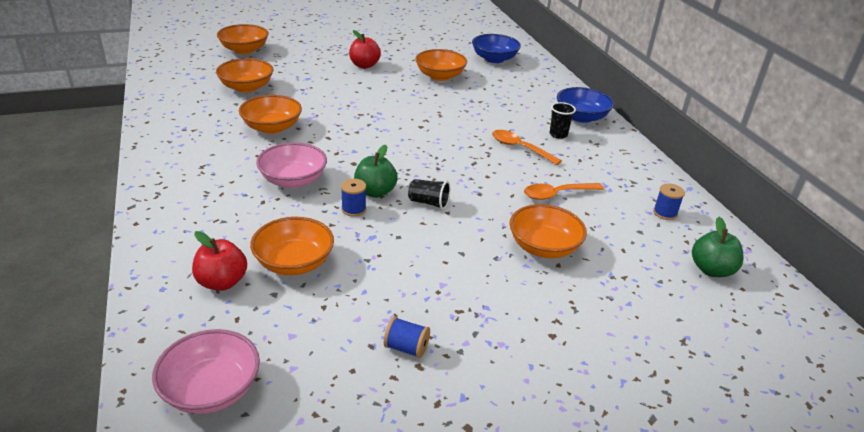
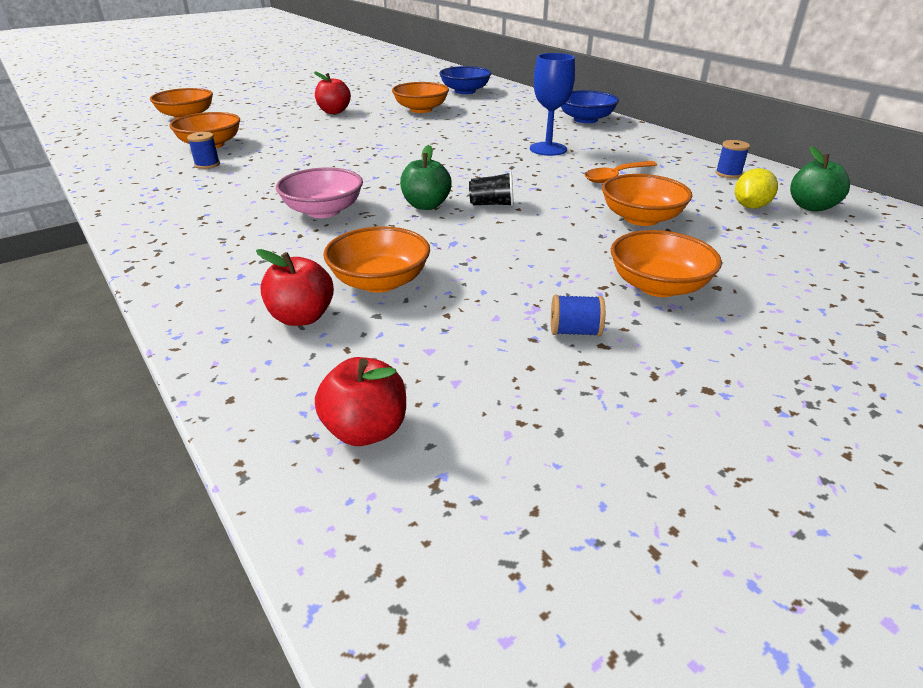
camera: 15 degrees left, 0 degrees up
(211, 389) = (366, 430): pink bowl -> red apple
(272, 127) = (265, 172): orange bowl -> orange bowl (658, 286)
(353, 209) = (413, 223): blue spool -> blue spool (207, 164)
(520, 148) = (548, 149): orange spoon -> blue goblet
(558, 135) = (575, 134): black cup -> none
(653, 256) = (750, 206): none -> yellow lemon

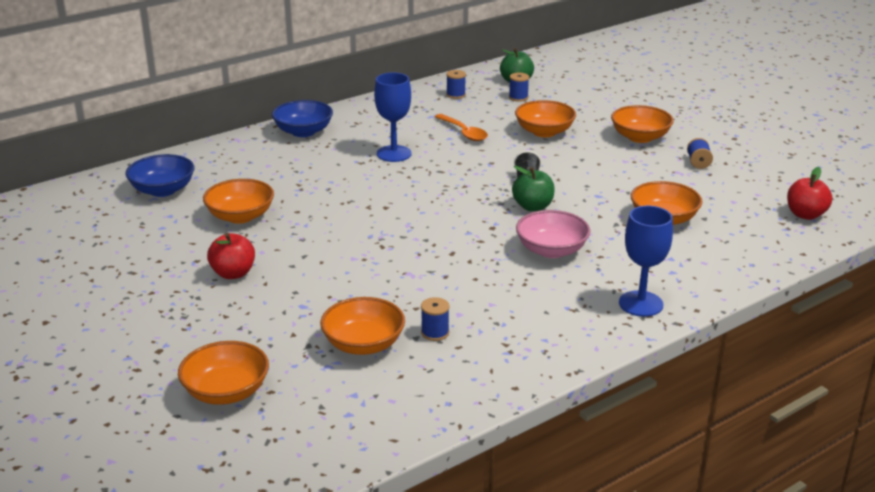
camera: 90 degrees left, 5 degrees down
(184, 250) = (641, 304): none -> blue goblet
(302, 317) = (717, 241): red apple -> none
(750, 206) = (518, 97): yellow lemon -> blue spool

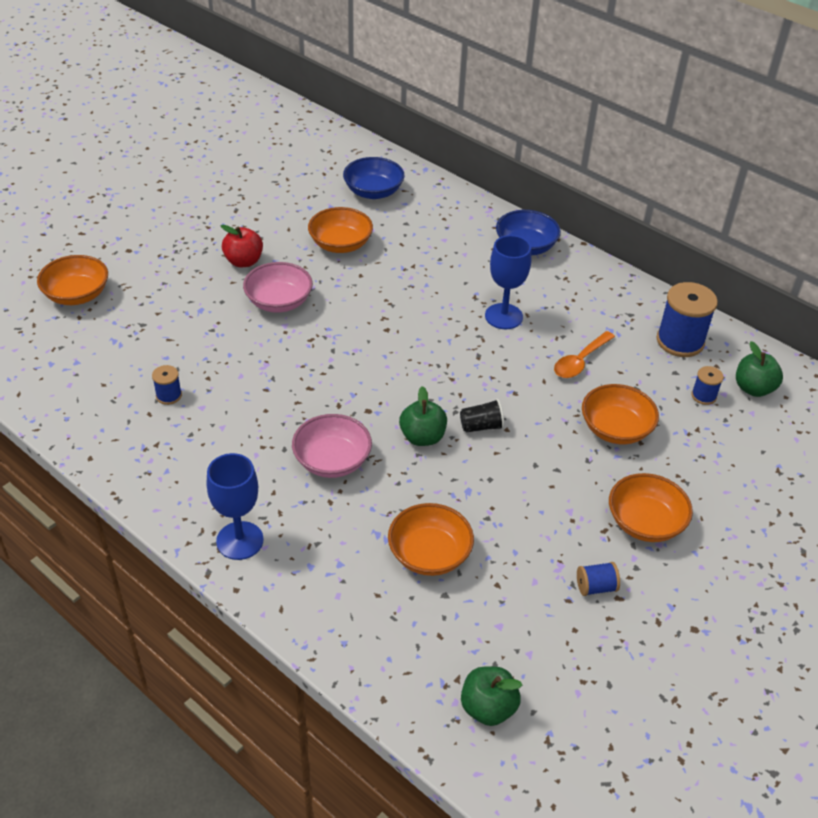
camera: 75 degrees right, 15 degrees up
(315, 258) = (279, 302): none -> pink bowl
(363, 344) = (147, 355): orange bowl -> none
(455, 95) = (680, 341): blue spool -> blue spool, size x2.01
(805, 215) = (488, 708): red apple -> green apple

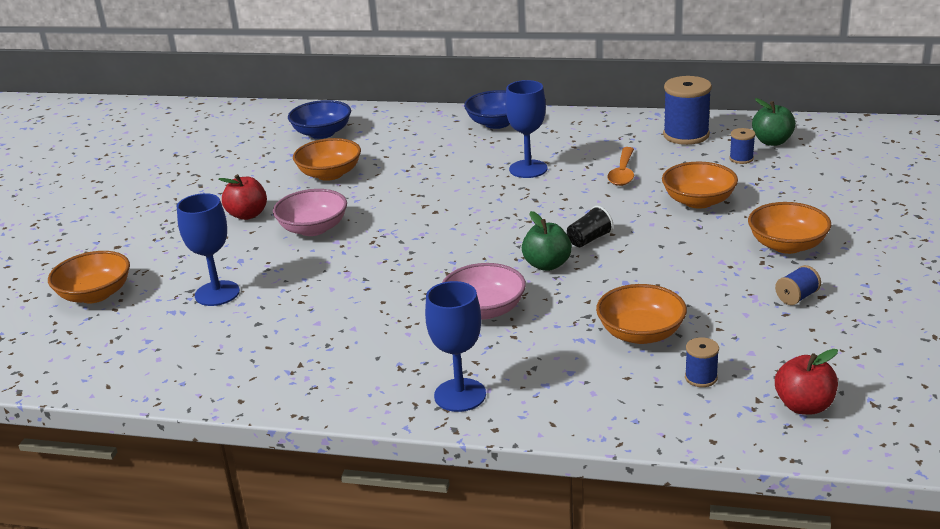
camera: 25 degrees left, 15 degrees down
(157, 338) = (217, 293): none -> blue goblet
(169, 395) = (274, 327): blue spool -> blue spool (701, 378)
(488, 708) = (804, 406): green apple -> red apple

